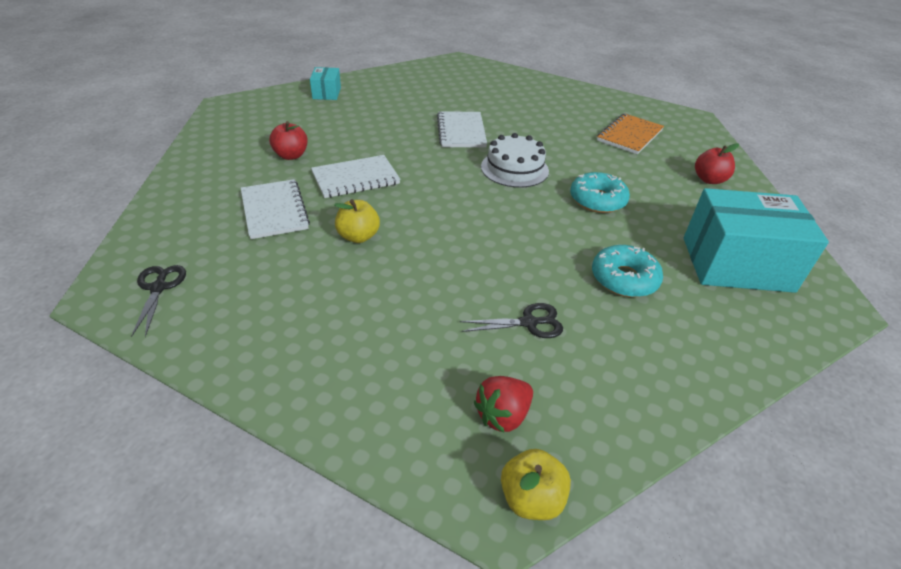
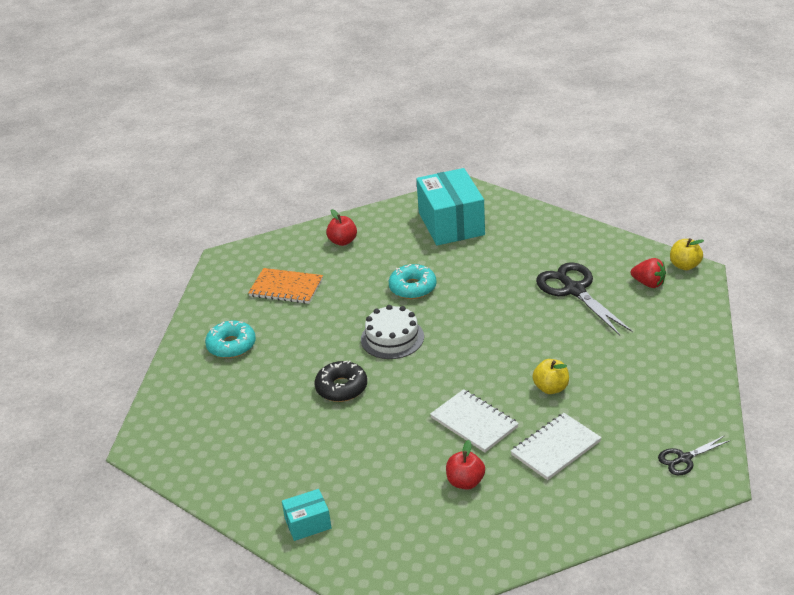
camera: 105 degrees left, 5 degrees down
(461, 131) = (341, 388): white notebook -> black donut
(529, 323) = (574, 290): black scissors -> black scissors, size x1.88
(624, 279) = (502, 263): turquoise donut -> turquoise donut (231, 345)

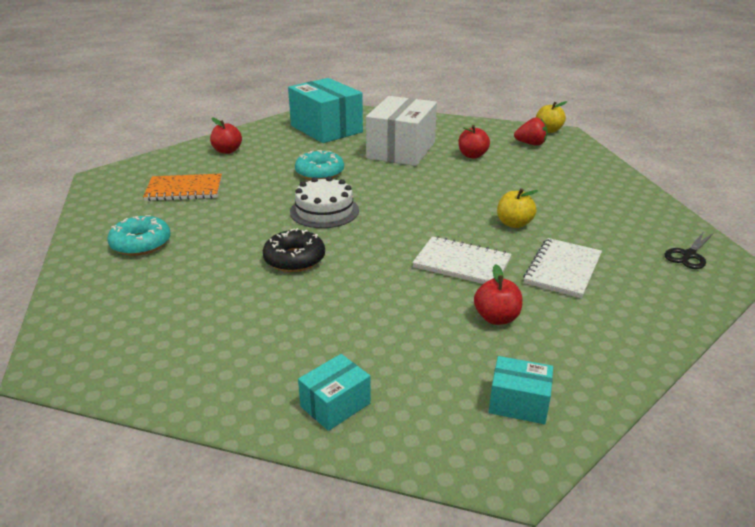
camera: 25 degrees left, 5 degrees down
(431, 555) = (518, 403): none -> turquoise box
(508, 269) = (401, 150): none -> white box
(574, 290) = (472, 155): black scissors -> red apple

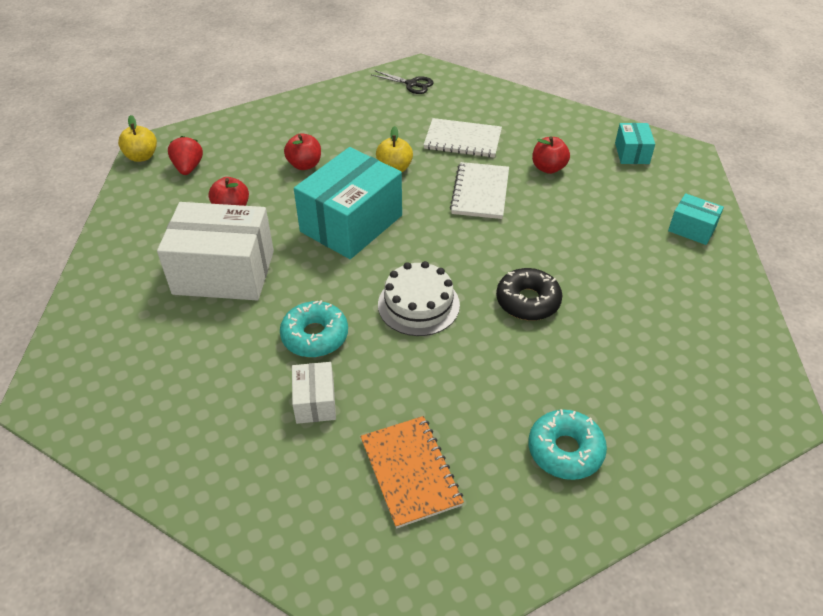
camera: 105 degrees left, 15 degrees up
(227, 151) = (257, 475): red apple -> red apple (304, 165)
(263, 168) = (315, 402): none -> white box
(326, 129) = (146, 372): turquoise box -> turquoise box (351, 223)

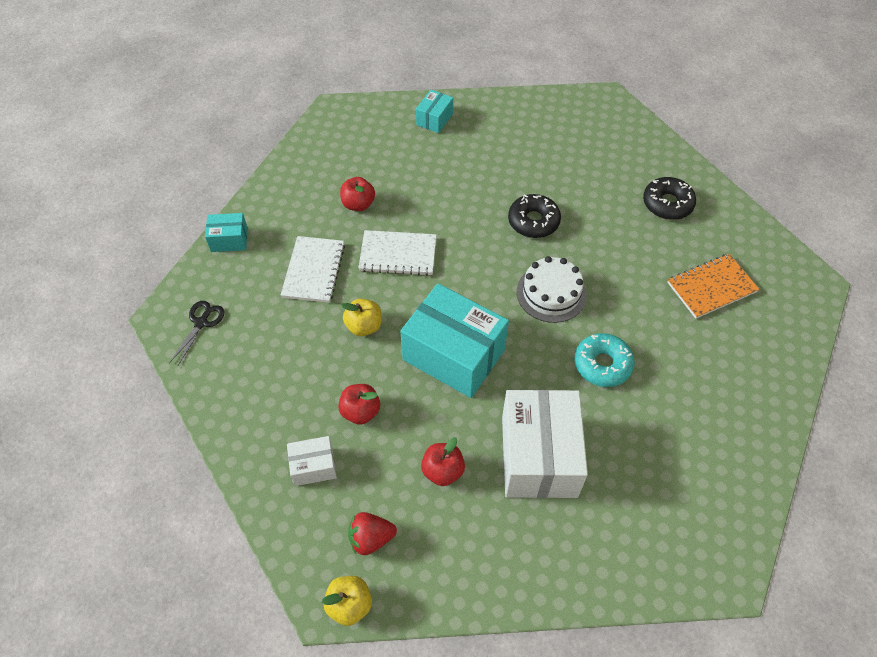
camera: 95 degrees left, 10 degrees up
(315, 402) = (669, 354): white box -> white box (313, 466)
(565, 450) = (667, 204): turquoise donut -> black donut
(632, 153) = (334, 146): turquoise box -> turquoise box (229, 240)

